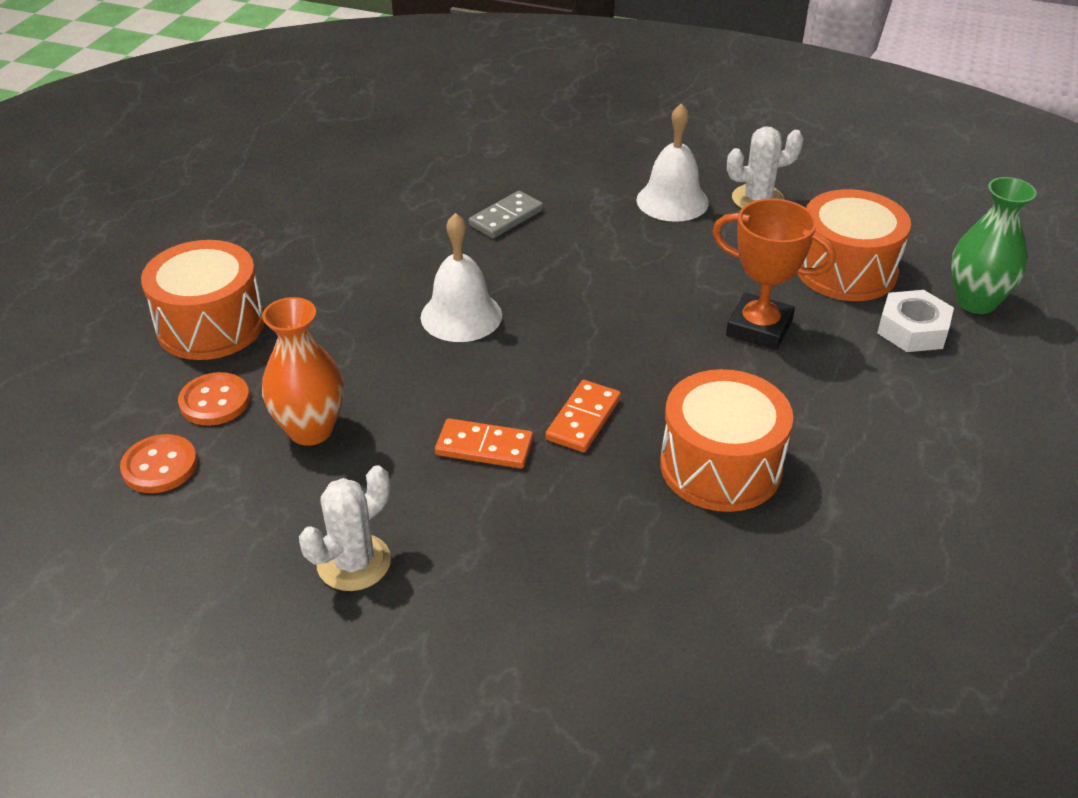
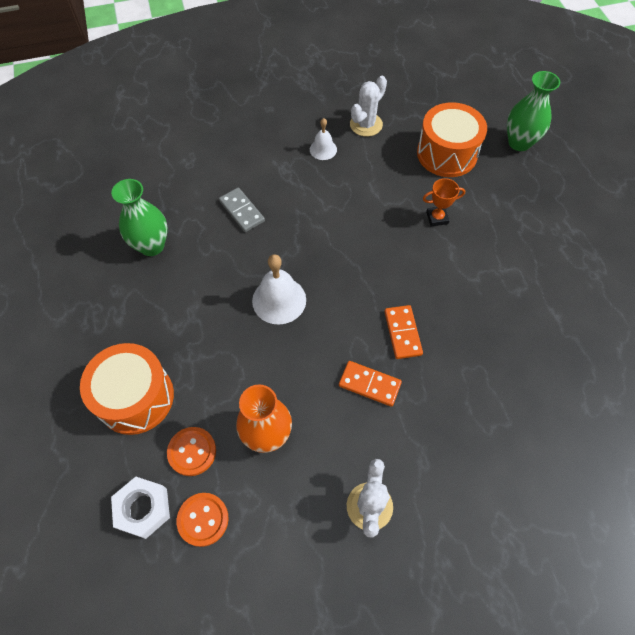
camera: 35 degrees left, 20 degrees up
(371, 206) = (152, 246): none -> green vase
(484, 447) = (369, 384): orange domino -> orange domino turned 45 degrees clockwise
(506, 218) = (241, 211): grey domino -> grey domino turned 45 degrees counterclockwise
(672, 201) = (323, 149): white bell -> white bell, size x0.59
(720, 466) = (489, 321): orange drum -> none
(759, 328) = (437, 218): orange trophy -> orange trophy, size x0.57
(912, 329) = (506, 178): white nut -> white nut (143, 508)

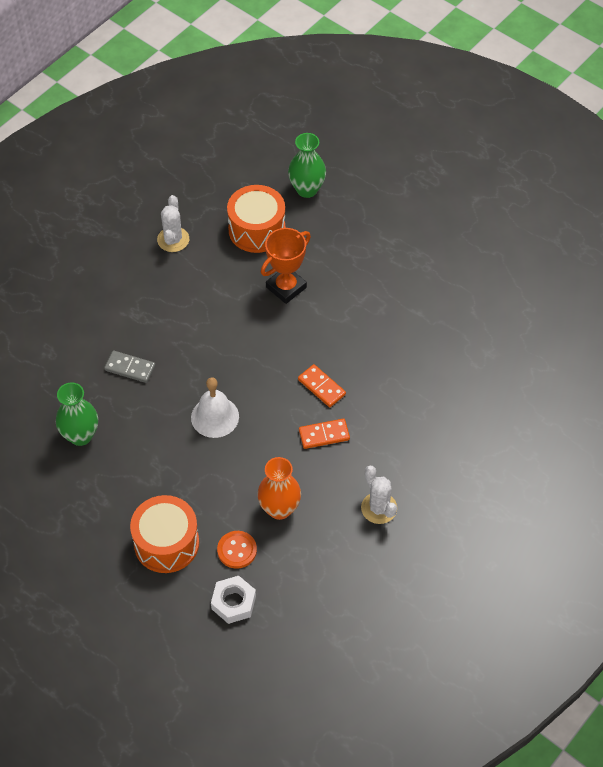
camera: 35 degrees left, 5 degrees down
(203, 519) = (278, 583): orange button -> none
(323, 149) = (154, 280): white bell -> none
(437, 218) = (286, 287): orange trophy -> orange trophy, size x1.75

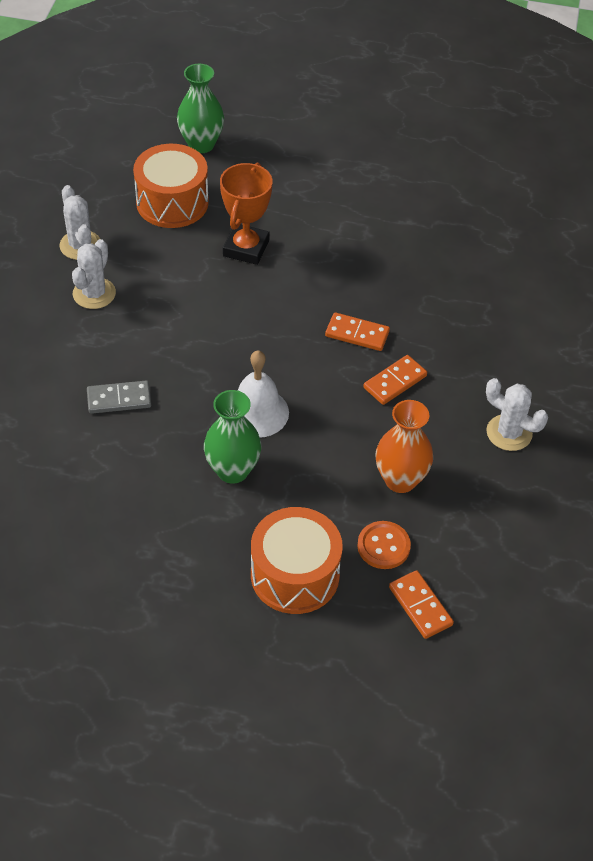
camera: 30 degrees left, 5 degrees down
(80, 435) = (107, 498): green vase -> green vase (232, 470)
(160, 281) = (94, 293): none -> white cactus
(233, 602) = (420, 606): white nut -> orange domino

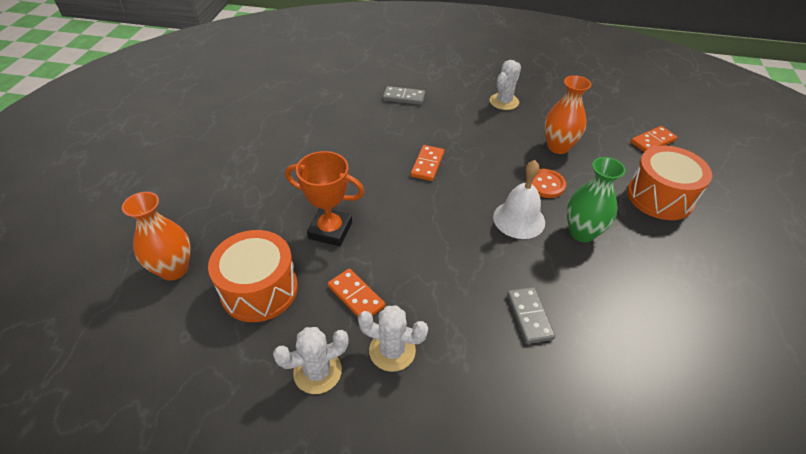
camera: 90 degrees left, 5 degrees down
(201, 144) = (174, 269): green vase -> orange vase
(383, 546) = (615, 155): orange button -> orange button (545, 184)
(395, 382) = (471, 147): orange domino -> orange domino (356, 296)
(506, 317) = (404, 97): none -> grey domino

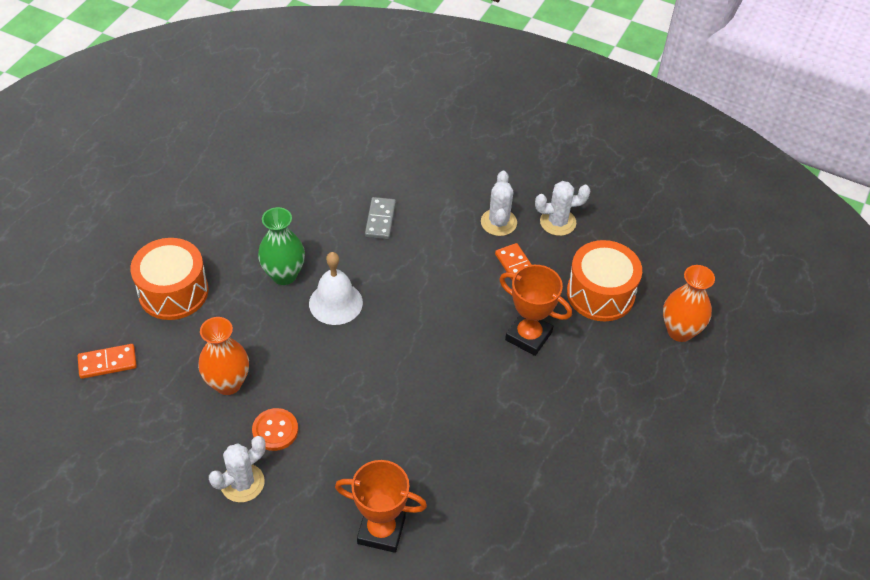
camera: 165 degrees left, 5 degrees up
(392, 350) = (498, 222): white cactus -> white cactus turned 60 degrees clockwise
(404, 97) = (381, 530): grey domino -> orange trophy
(427, 164) = (398, 395): orange domino -> none
(545, 184) = (280, 335): orange button -> orange button (275, 430)

